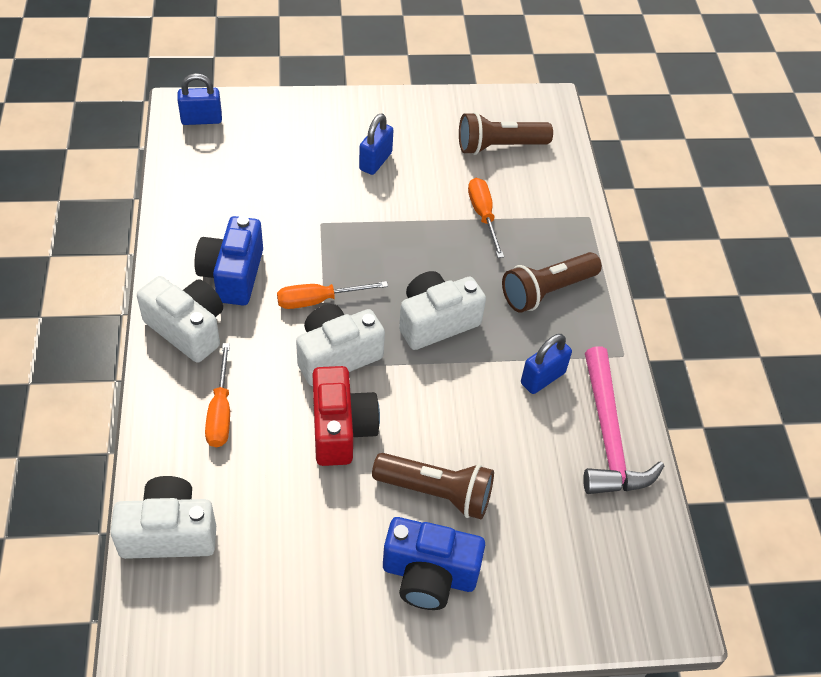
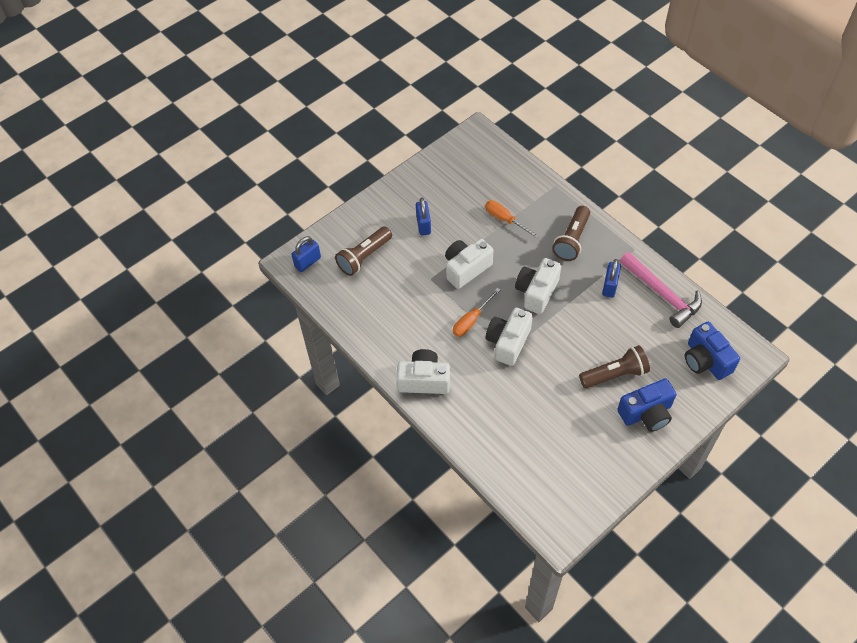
camera: 30 degrees left, 5 degrees up
(169, 532) = (519, 480): white camera -> white camera (466, 269)
(220, 412) = (483, 408): orange screwdriver -> none
(233, 275) = (416, 337): blue camera -> blue camera (706, 360)
(341, 429) = (545, 376): red camera -> none
(499, 146) = (476, 174): brown flashlight -> brown flashlight (364, 257)

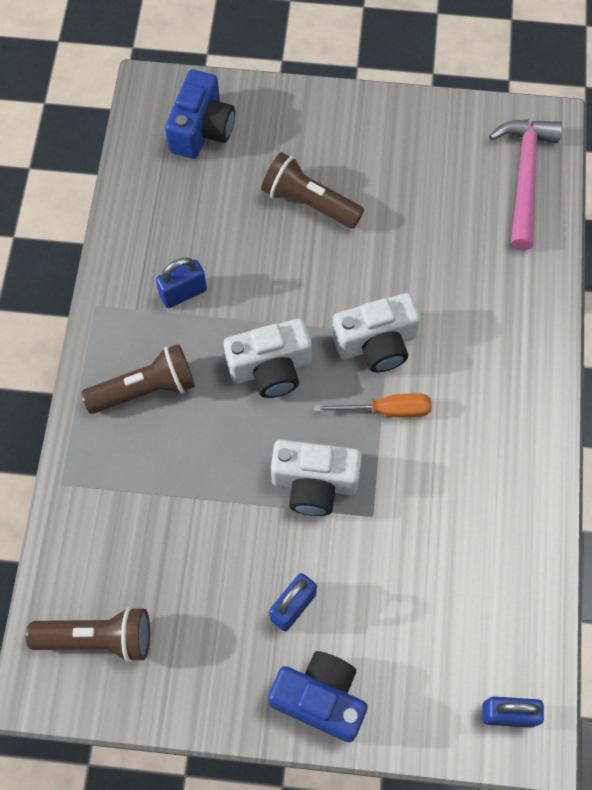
camera: 135 degrees left, 10 degrees up
(364, 257) = (423, 640): brown flashlight -> brown flashlight (98, 638)
(424, 380) = (522, 394): white camera -> none
(505, 220) = (184, 501): orange screwdriver -> none
(646, 413) = (329, 141): blue camera -> blue camera (320, 698)
(662, 294) = (143, 230): pink hammer -> pink hammer (524, 178)

